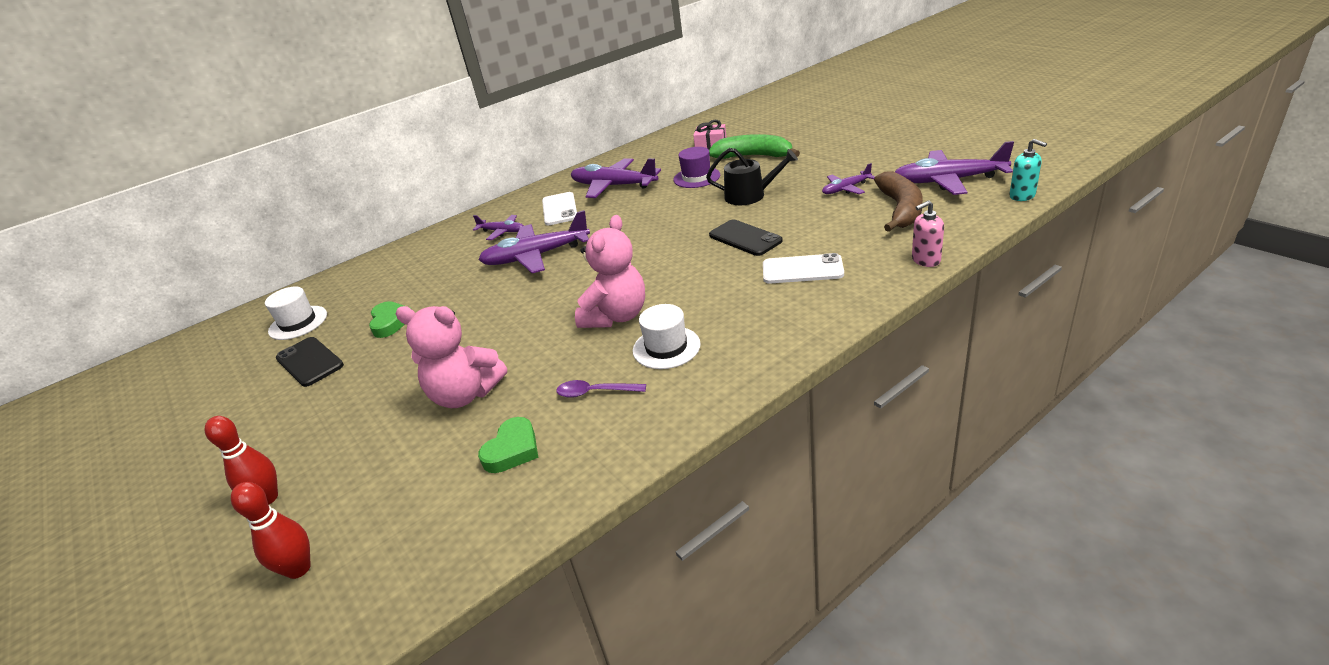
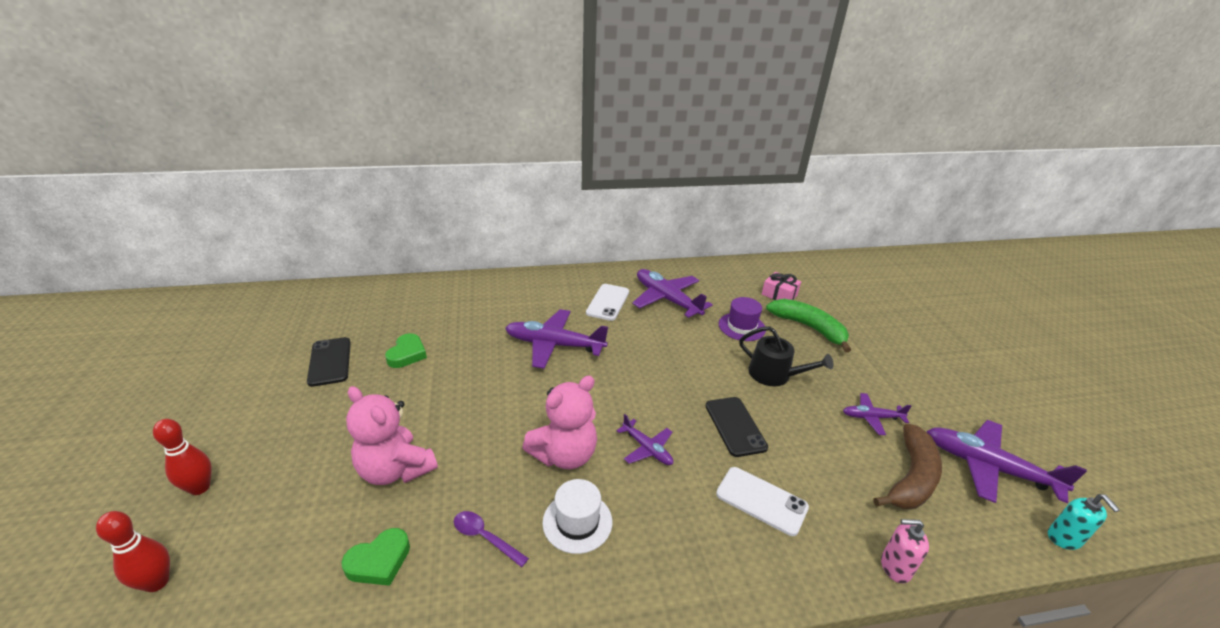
camera: 20 degrees right, 0 degrees up
(298, 323) = (353, 316): white hat -> none
(502, 232) = (549, 303): purple plane -> purple plane (647, 448)

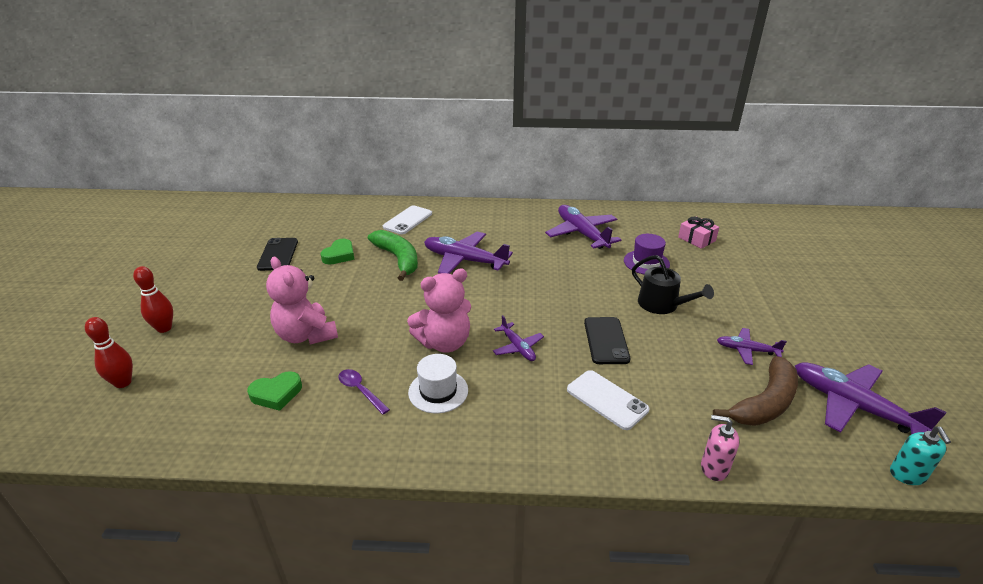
camera: 15 degrees right, 0 degrees up
(608, 302) = (525, 231): white phone -> white phone (408, 220)
(809, 328) = (715, 269): green banana -> green banana (398, 259)

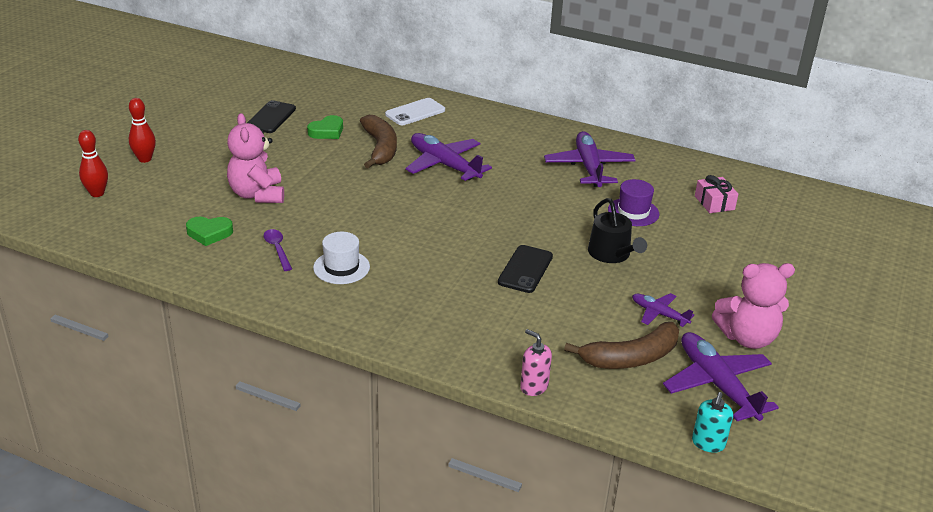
camera: 20 degrees right, 0 degrees up
(398, 259) = (380, 148): green banana -> brown banana
(444, 343) = (373, 232): pink teddy bear -> pink teddy bear (747, 338)
(517, 347) = (437, 252): purple plane -> none
(607, 399) = (484, 314): white phone -> none

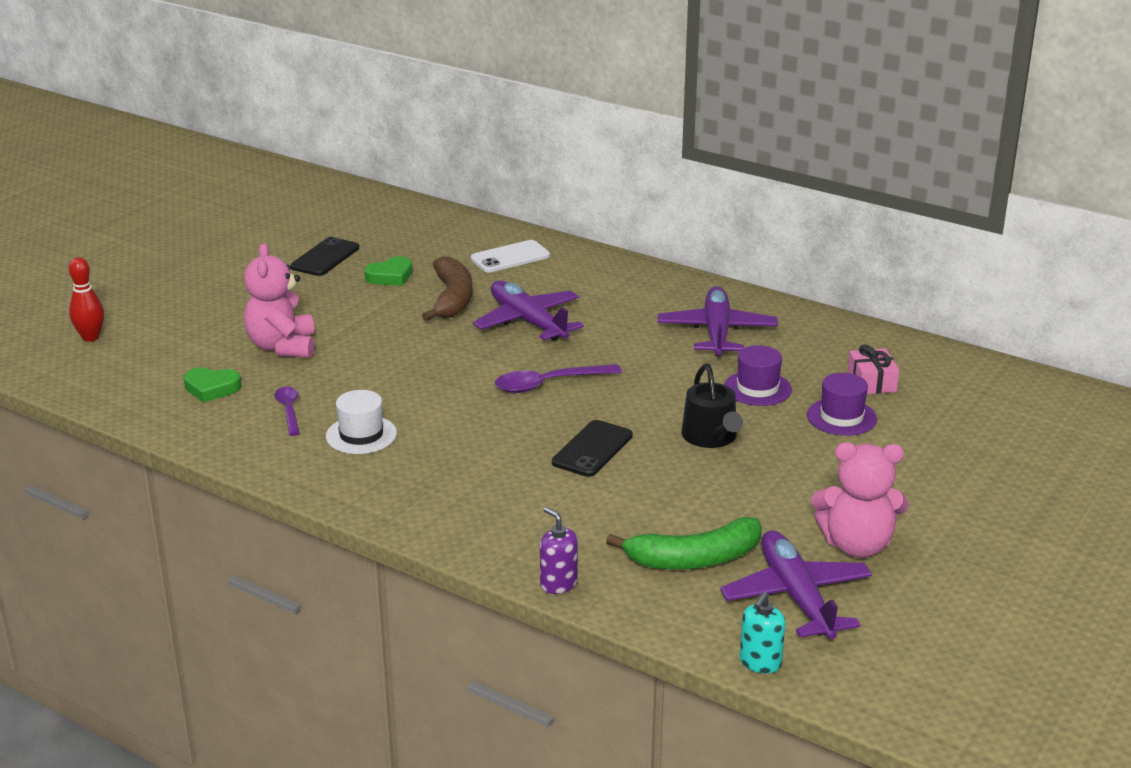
camera: 10 degrees right, 5 degrees down
(145, 159) = (157, 300): red bowling pin -> none
(475, 216) = (549, 384): none -> purple spoon
(534, 387) = (558, 584): pink soap dispenser -> purple soap dispenser
(631, 358) = (694, 559): brown banana -> green banana
(659, 314) = (749, 511): purple plane -> none
(702, 232) = (841, 417): none -> purple hat

